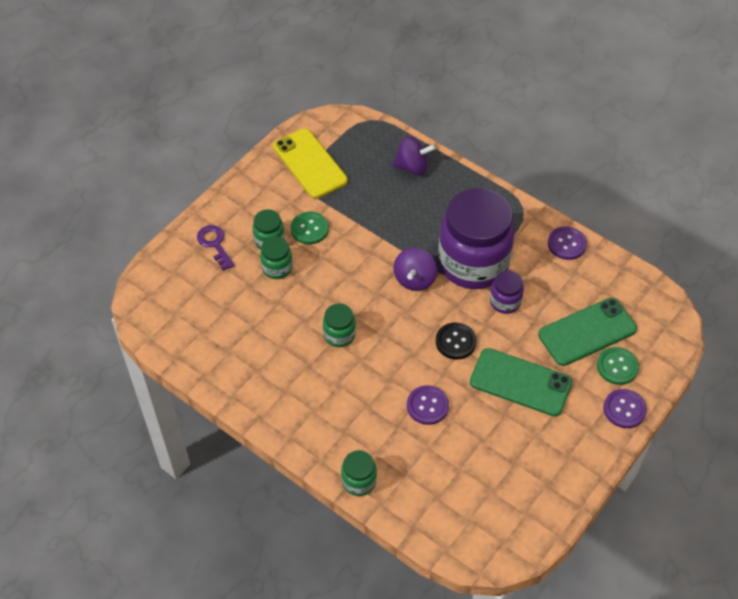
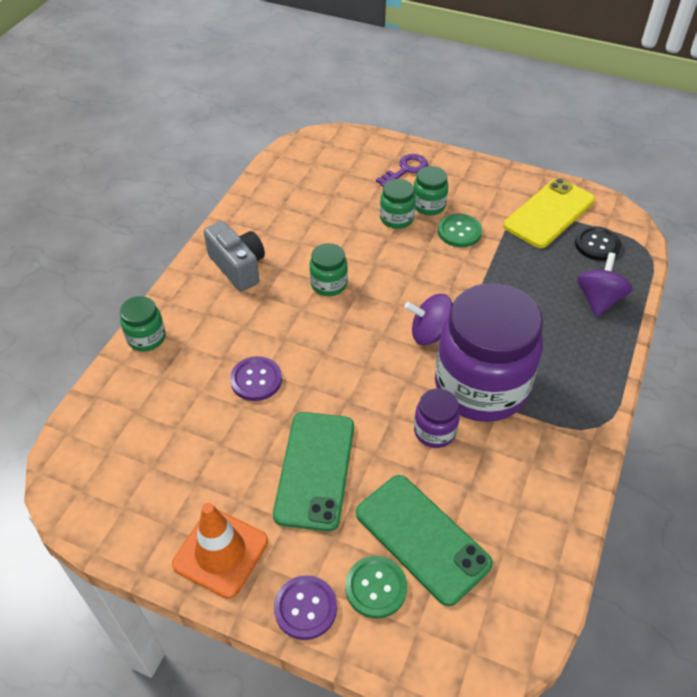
camera: 75 degrees right, 5 degrees down
(295, 398) = (238, 267): none -> grey camera
(412, 167) = (598, 300): purple spinning top -> purple spinning top turned 150 degrees counterclockwise
(455, 342) = (354, 390): black button -> black button (597, 245)
(566, 244) = (564, 488): purple button -> none
(575, 453) = (220, 553): none -> orange traffic cone

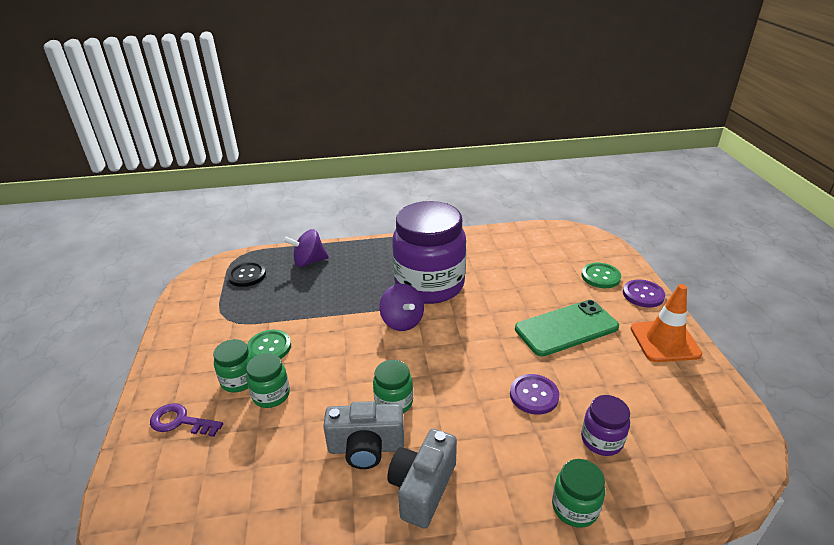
camera: 120 degrees left, 15 degrees down
(298, 252) = (366, 448): none -> grey camera
(422, 538) = (555, 272): green phone -> none
(434, 431) = (483, 291): purple jar -> purple jar (601, 440)
(549, 213) = (217, 306): yellow phone -> none

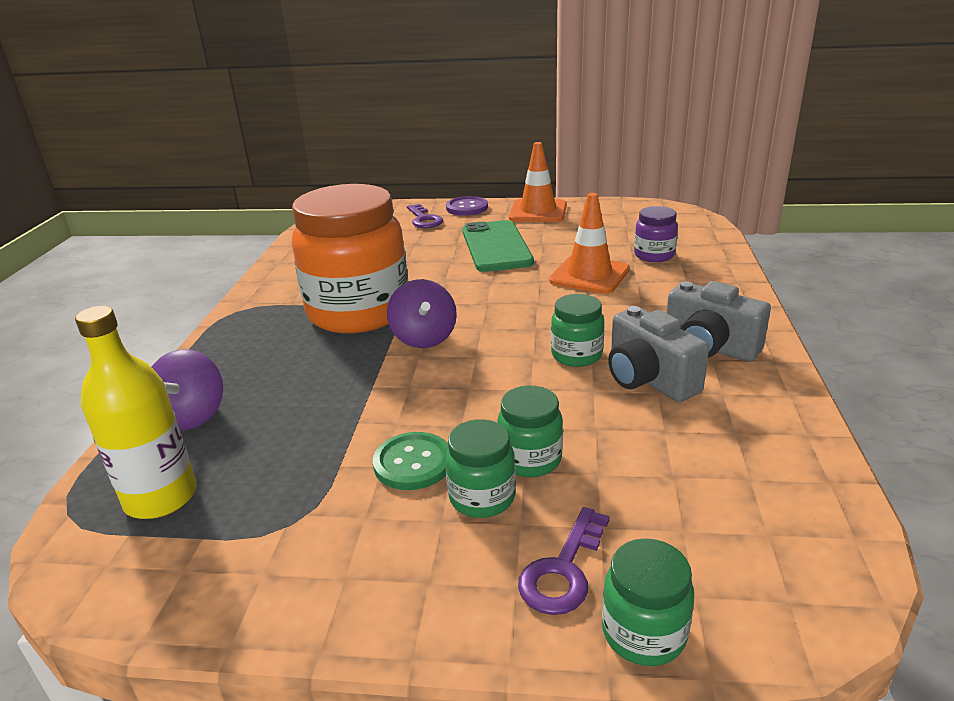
camera: 75 degrees left, 5 degrees down
(247, 275) = (161, 497): black button -> yellow bottle
(366, 448) = (648, 379): grey camera -> grey camera turned 135 degrees clockwise
(402, 321) = (424, 338): purple spinning top -> purple spinning top turned 90 degrees clockwise
(429, 285) = (358, 312): purple jar -> orange jar
(534, 395) = (589, 275): purple button -> orange traffic cone
(574, 507) = (729, 277): green jar -> green jar (643, 633)
(600, 276) = (424, 219): green button -> purple key

